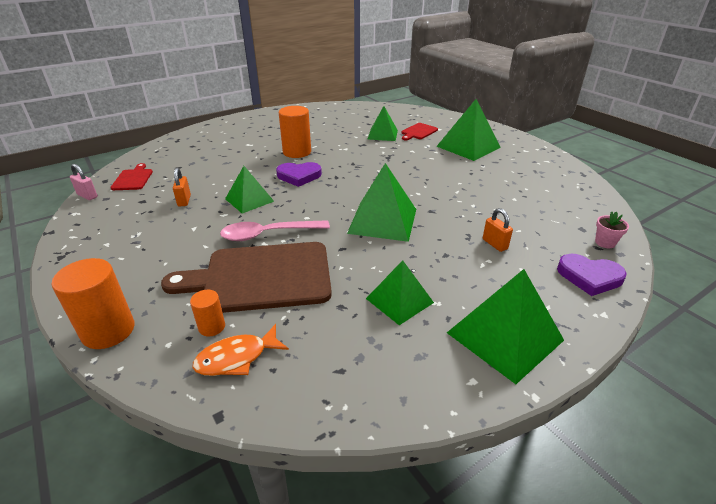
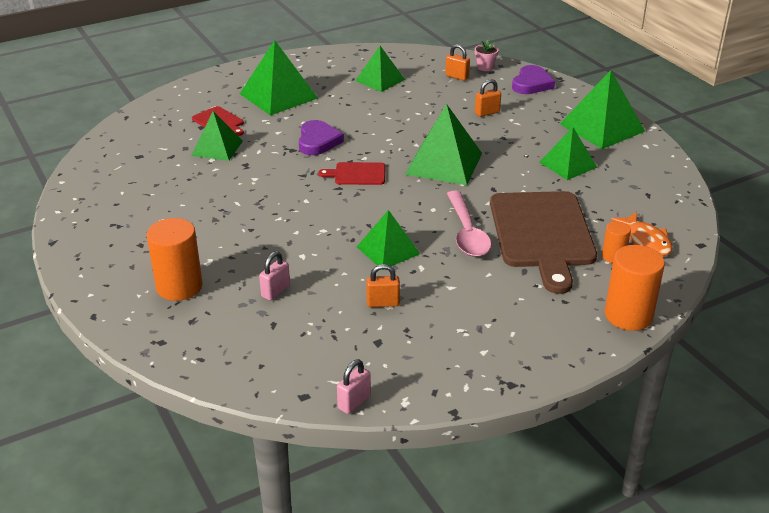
camera: 85 degrees left, 0 degrees up
(133, 179) = (305, 365): red cutting board -> red cutting board (357, 174)
(211, 165) = (275, 291): none -> pink padlock
(297, 152) = (253, 217): orange cylinder -> orange cylinder (179, 287)
(299, 176) = (330, 214): purple heart -> purple heart (318, 141)
(526, 184) = (380, 80): none -> green pyramid
(566, 224) = (457, 76): none -> orange padlock

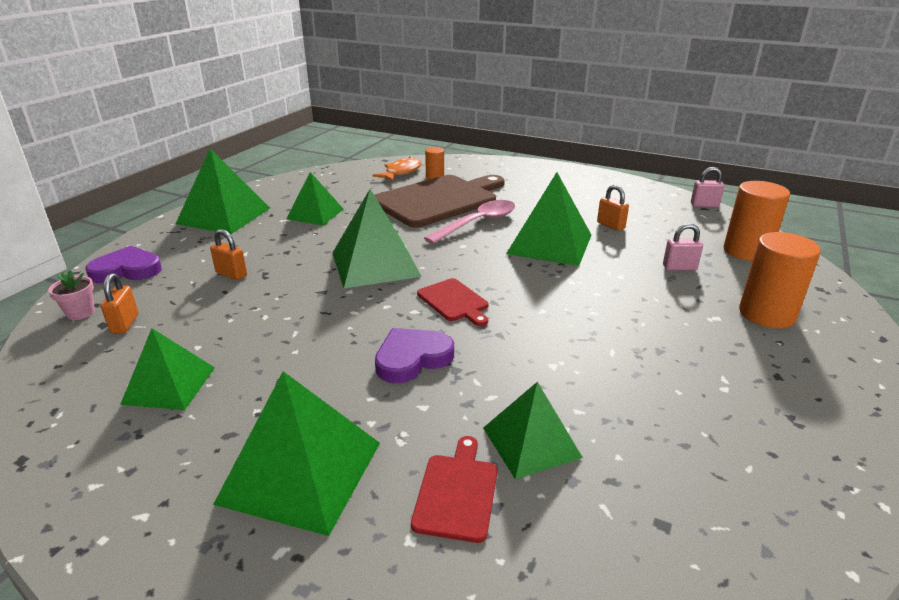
camera: 125 degrees left, 5 degrees down
(388, 250) = (550, 244): green pyramid -> green pyramid, size x1.55
(628, 315) = (492, 163): orange cylinder -> orange cylinder (746, 251)

